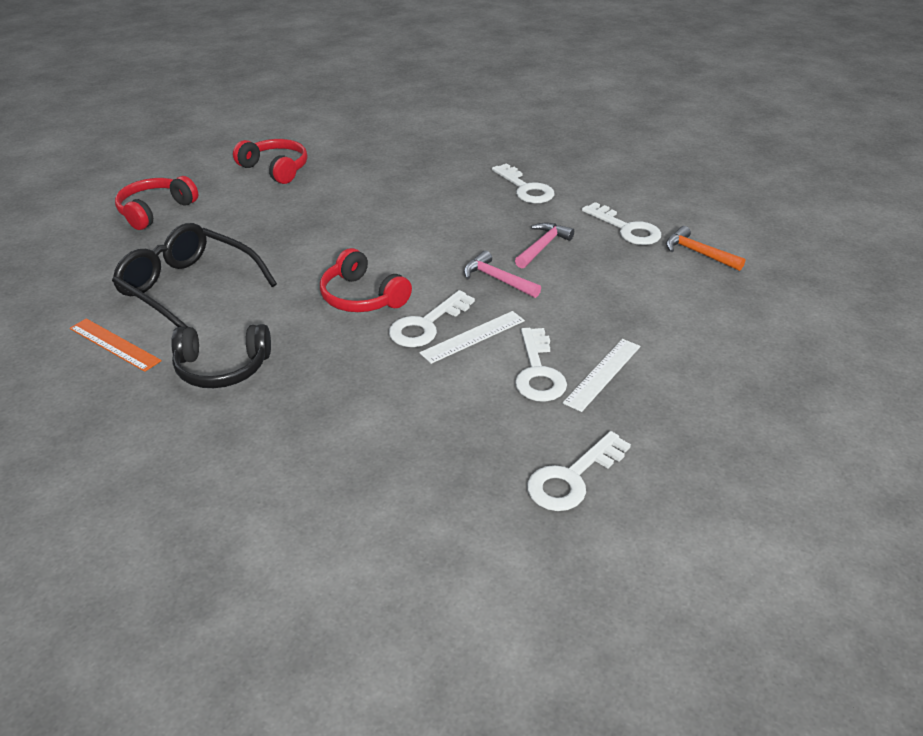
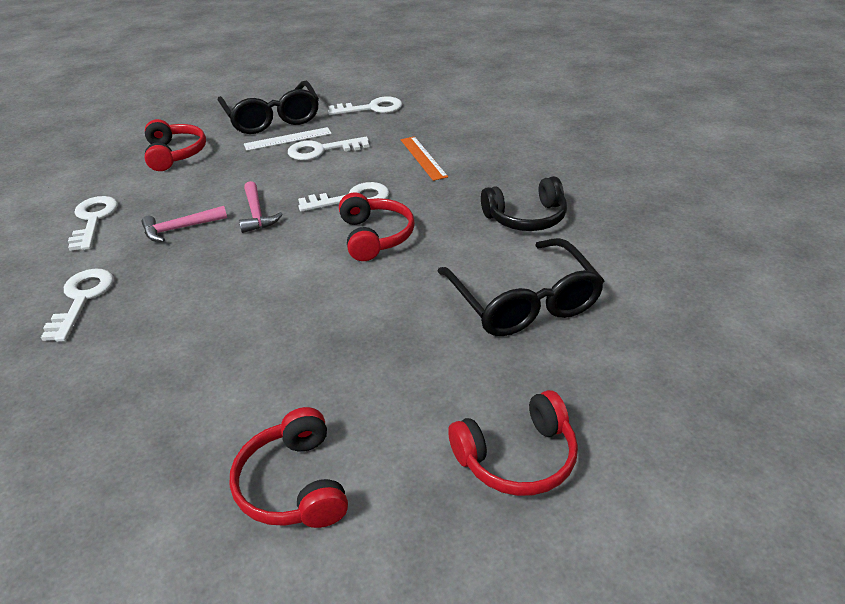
camera: 145 degrees left, 0 degrees up
(114, 344) = (611, 266): orange ruler -> orange ruler (423, 158)
(222, 368) = (526, 217): black headphones -> black headphones turned 135 degrees clockwise
(473, 337) = (331, 181): white ruler -> none
(538, 372) = (321, 150): white key -> white key turned 135 degrees counterclockwise
(675, 399) = (272, 118): none -> black glasses
(687, 307) = (175, 154): none -> red headphones
(698, 253) = (92, 183): orange hammer -> none

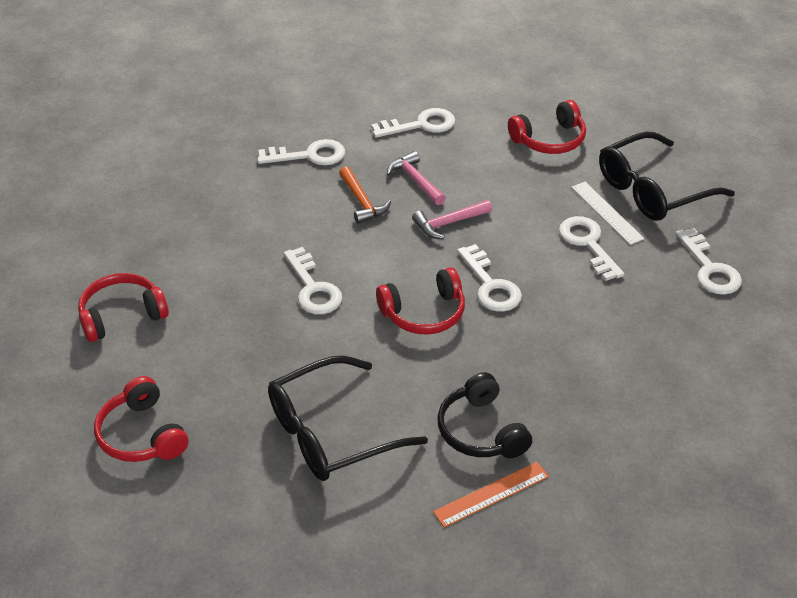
camera: 80 degrees right, 5 degrees up
(191, 265) = (362, 202): none -> orange hammer
(312, 305) = (313, 288): none -> white key
(423, 158) = (594, 331): orange ruler -> orange ruler (491, 494)

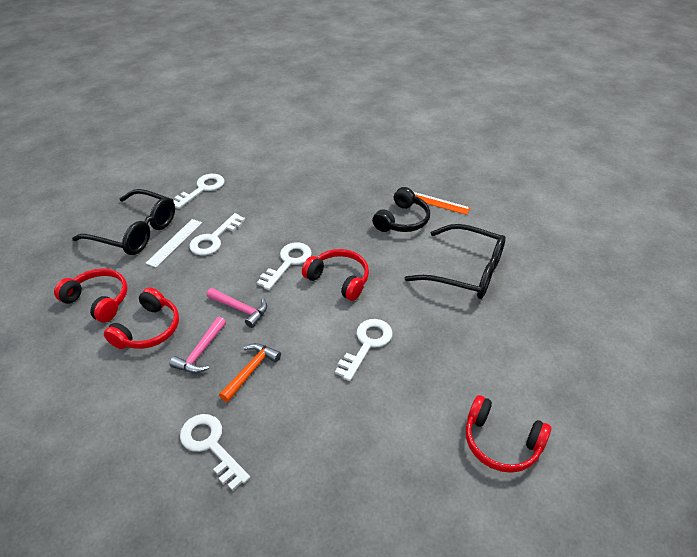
camera: 125 degrees left, 0 degrees up
(142, 435) = (565, 351): red headphones -> red headphones (148, 329)
(421, 125) = (116, 388): white key -> none

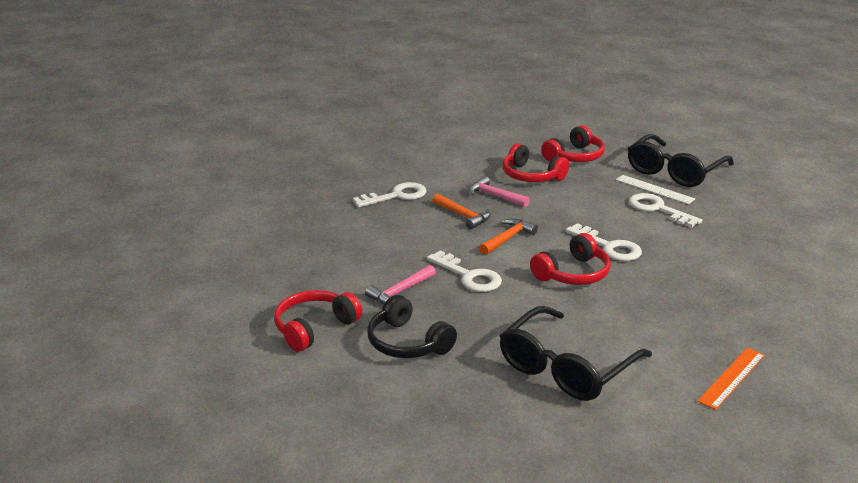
camera: 105 degrees right, 15 degrees down
(202, 189) = (756, 207): white key -> none
(240, 309) = (543, 216): pink hammer -> pink hammer (400, 292)
(290, 328) = (508, 238): none -> orange hammer
(402, 220) = (685, 338): black headphones -> black headphones (407, 343)

